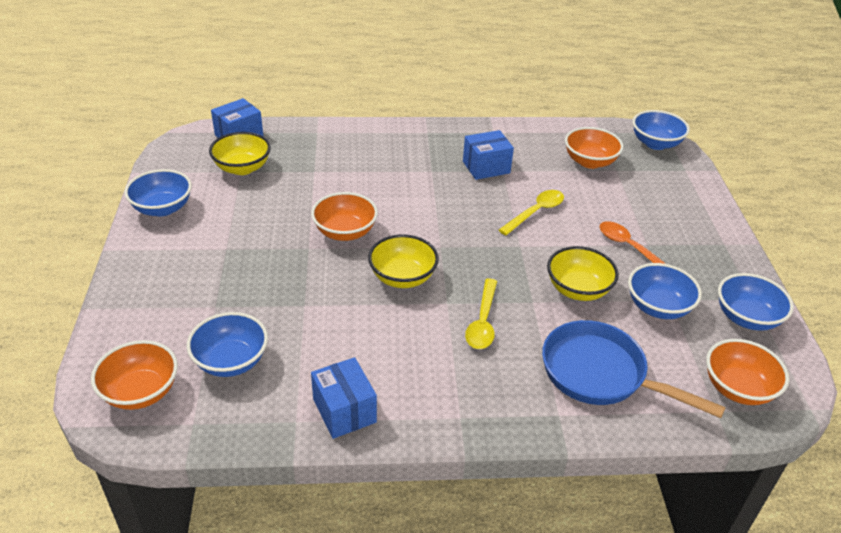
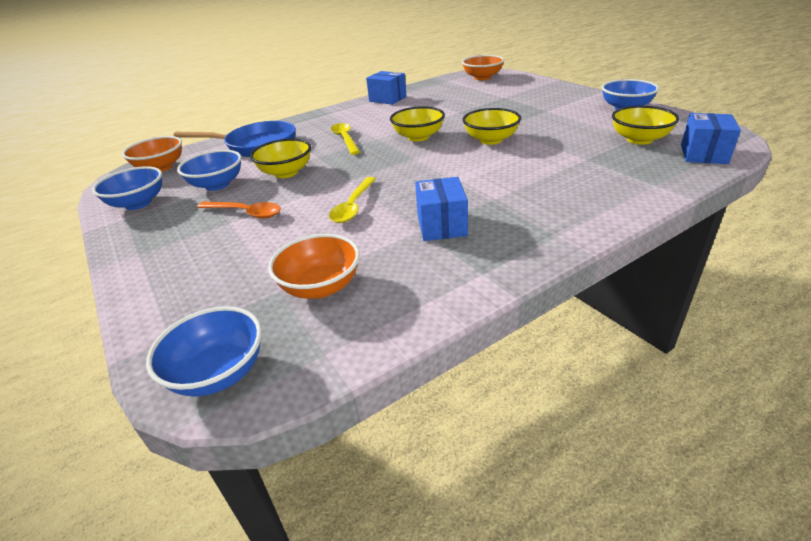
camera: 155 degrees right, 5 degrees down
(231, 361) = (461, 91): blue bowl -> none
(345, 232) = (490, 140): orange bowl -> yellow bowl
(486, 167) = (442, 225): blue box -> blue box turned 45 degrees counterclockwise

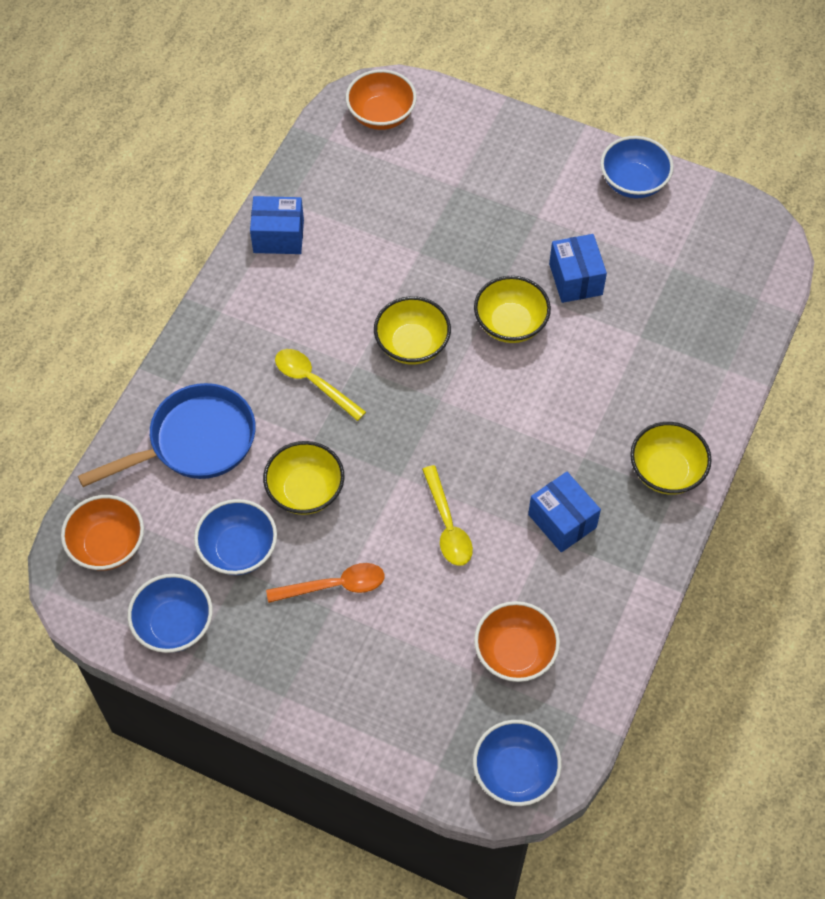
camera: 35 degrees left, 25 degrees up
(639, 139) = (679, 270): yellow bowl -> yellow bowl (666, 471)
(703, 154) = (753, 286): blue box -> blue box (575, 279)

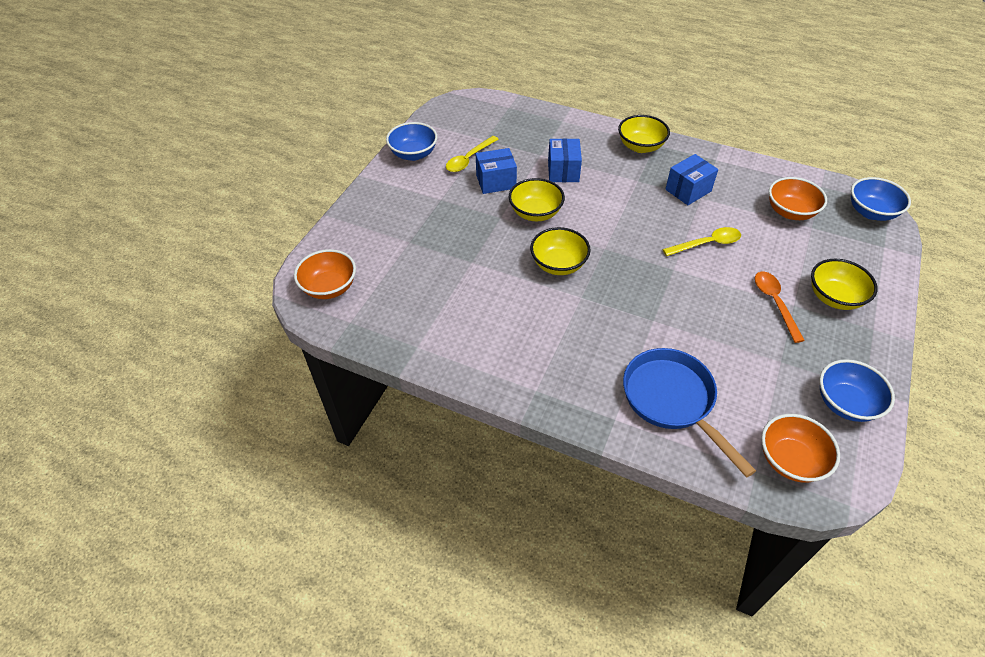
camera: 90 degrees left, 10 degrees down
(238, 549) = (764, 363): blue bowl -> none
(278, 236) = (454, 352): blue box -> blue box (563, 171)
(305, 491) = (700, 323): yellow bowl -> yellow bowl (834, 297)
(313, 382) = (600, 322): yellow spoon -> yellow spoon (469, 159)

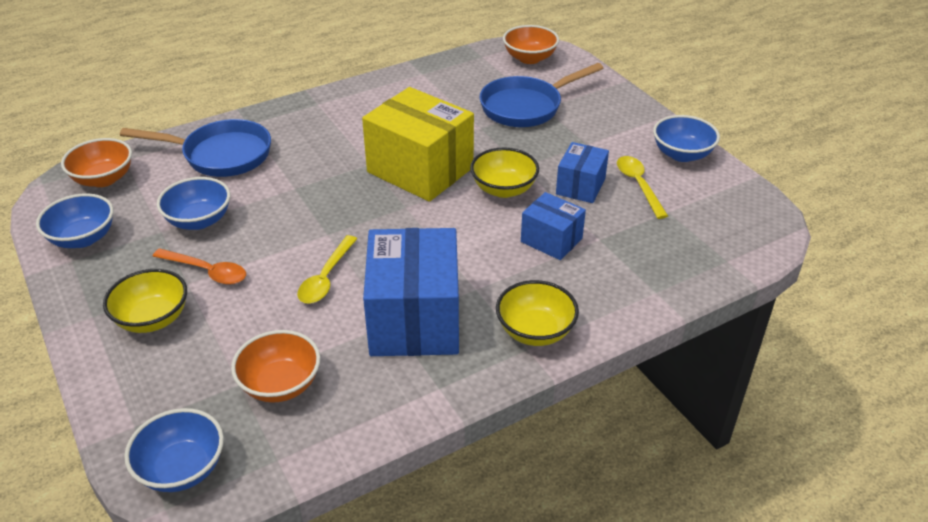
camera: 125 degrees right, 10 degrees down
(417, 251) = (526, 107): none -> blue pan
(558, 264) = (420, 170): yellow bowl -> yellow box
(688, 190) = (414, 319): blue box -> blue box, size x1.88
(746, 348) = (199, 220): none -> blue bowl

